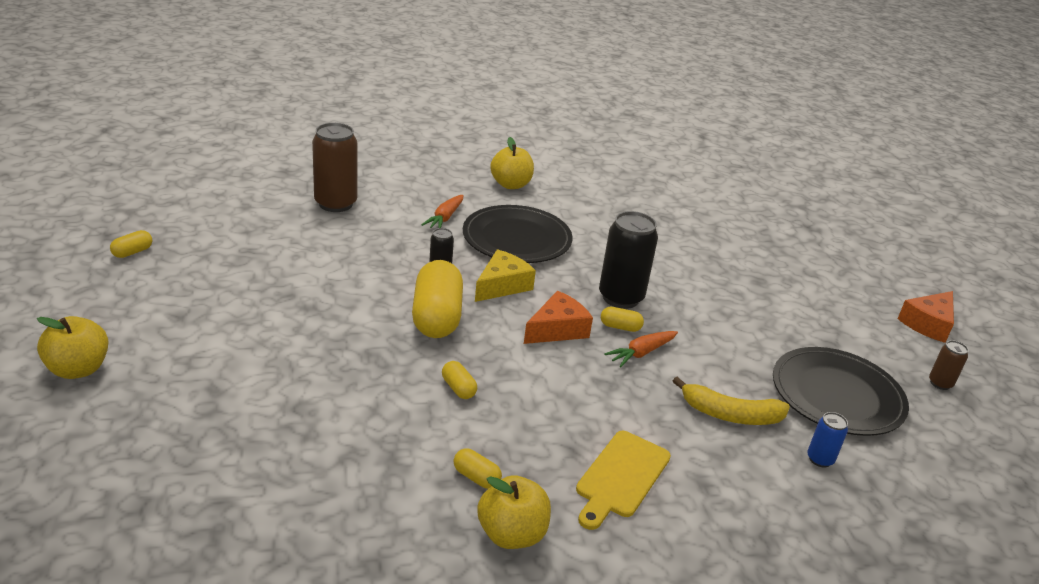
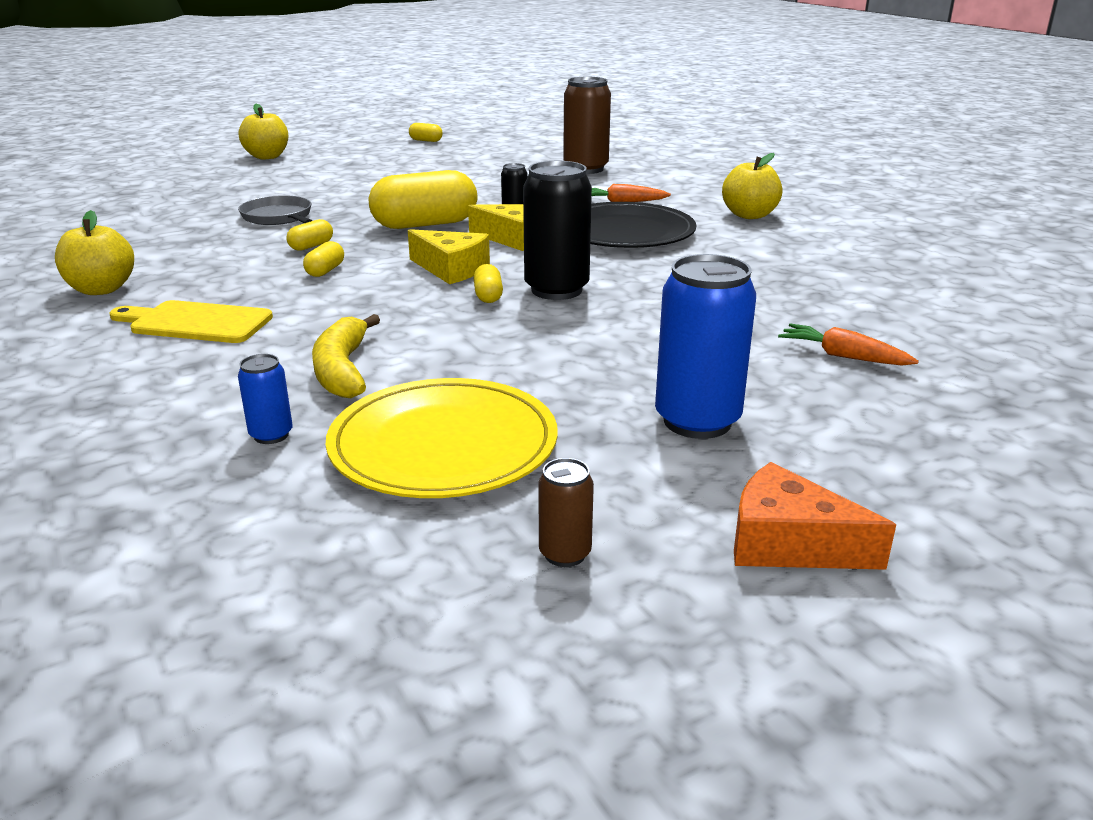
camera: 75 degrees right, 5 degrees down
(351, 395) = (278, 217): none -> grey pan
(476, 477) = (179, 268): yellow capsule -> yellow capsule (325, 271)
(557, 329) = (451, 269): orange cheese -> yellow cheese
(641, 353) = (440, 311): orange carrot -> orange carrot (842, 356)
(818, 309) = (697, 421): none -> blue can
(837, 395) = (443, 445): black plate -> yellow plate

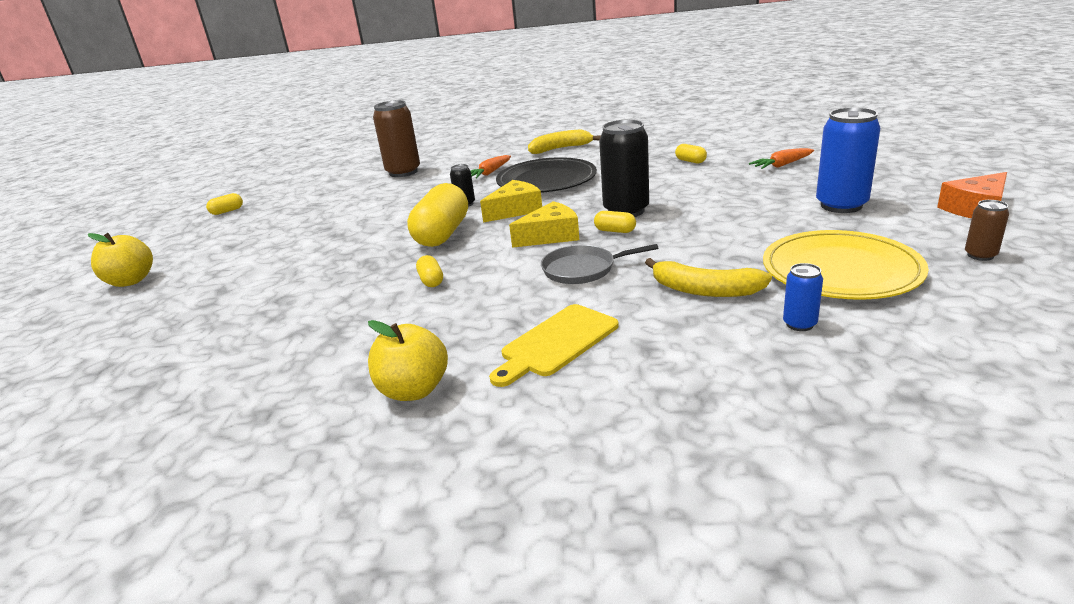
camera: 55 degrees left, 0 degrees up
(278, 217) = (332, 289): grey pan -> grey pan (582, 269)
(325, 271) = (498, 280): yellow capsule -> yellow capsule (690, 161)
(749, 215) = (560, 149): yellow apple -> yellow banana

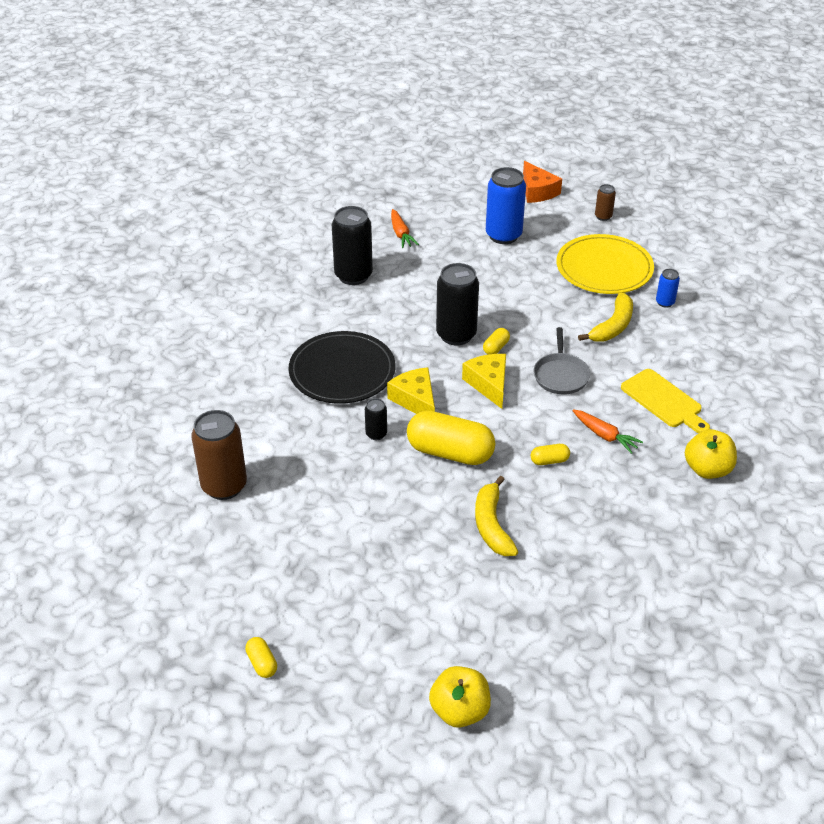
camera: 85 degrees left, 15 degrees up
(489, 173) = (286, 411): orange carrot -> orange carrot (605, 436)
(560, 149) = (240, 349): yellow banana -> yellow banana (492, 525)
(690, 161) = (353, 275): yellow capsule -> black can

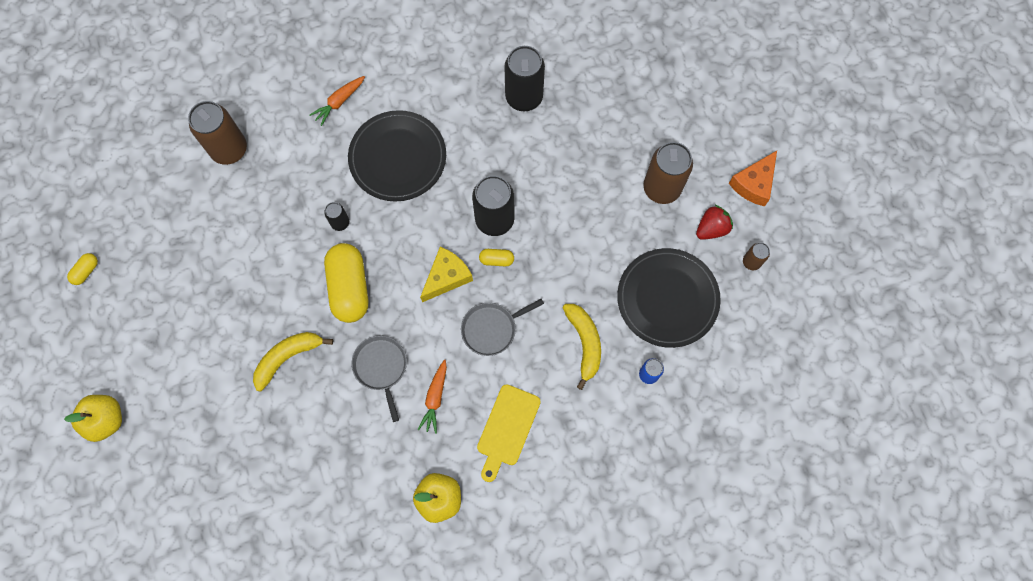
camera: 60 degrees right, 30 degrees up
(401, 234) = (607, 102): orange carrot -> orange carrot (339, 102)
(415, 400) = (395, 231): yellow cheese -> none
(503, 235) = (661, 188): blue can -> brown can
(549, 461) = (381, 367): yellow capsule -> grey pan
(559, 224) = (711, 228): none -> red strawberry
(604, 268) = (667, 299): yellow plate -> black plate
(612, 326) = (584, 343): yellow banana -> yellow banana turned 105 degrees counterclockwise

